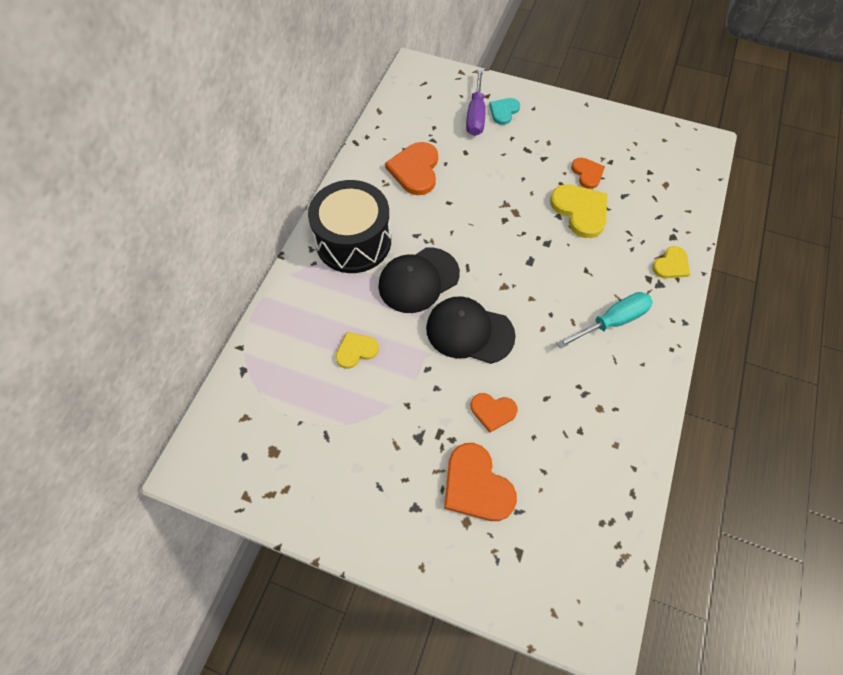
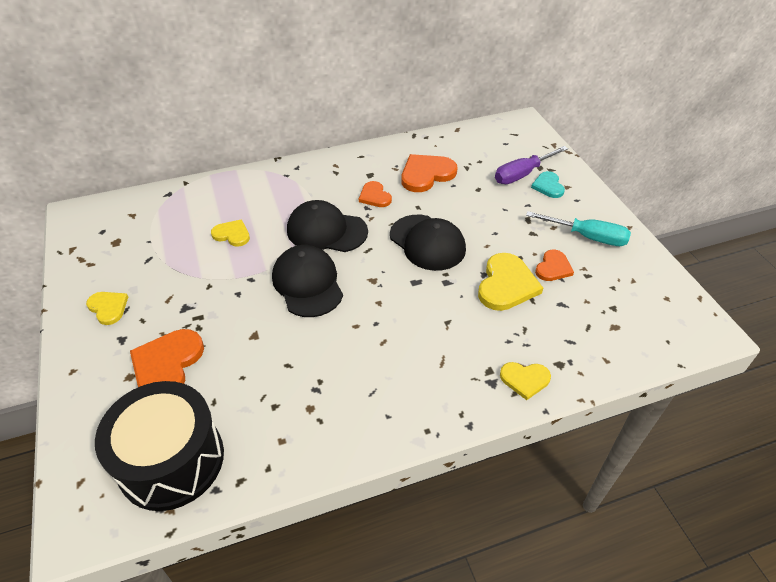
camera: 50 degrees right, 15 degrees down
(353, 241) = (325, 182): black drum -> black drum (171, 460)
(364, 500) = (108, 308): none -> yellow heart
(493, 411) = (245, 338): orange heart -> orange heart (374, 196)
(495, 225) = (427, 242): none -> black cap
(503, 111) = (548, 186): turquoise heart -> turquoise heart turned 90 degrees counterclockwise
(612, 322) = (411, 368): turquoise screwdriver -> turquoise screwdriver (587, 237)

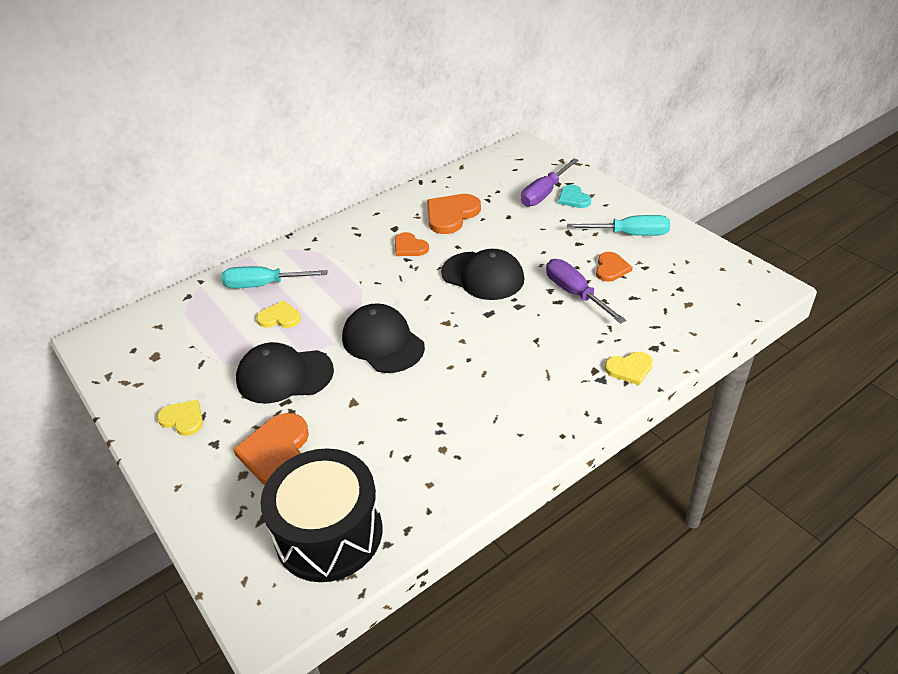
camera: 15 degrees left, 5 degrees down
(234, 200) = (264, 285): none -> turquoise screwdriver
(326, 231) = (377, 290): black cap -> black cap (284, 375)
(506, 284) = (575, 294): yellow heart -> purple screwdriver

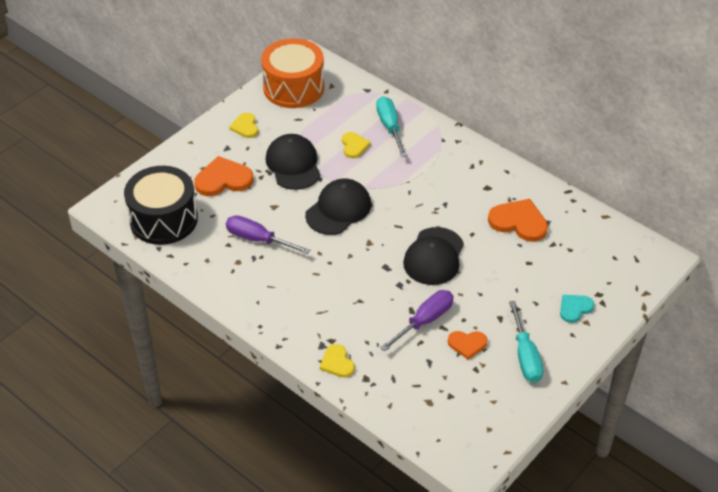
camera: 75 degrees right, 5 degrees up
(137, 361) = (293, 87): none -> orange drum
(183, 419) = (245, 127): yellow heart -> yellow heart turned 150 degrees clockwise
(409, 247) = (462, 202): orange heart -> none
(544, 193) = (576, 285): purple screwdriver -> purple screwdriver (258, 239)

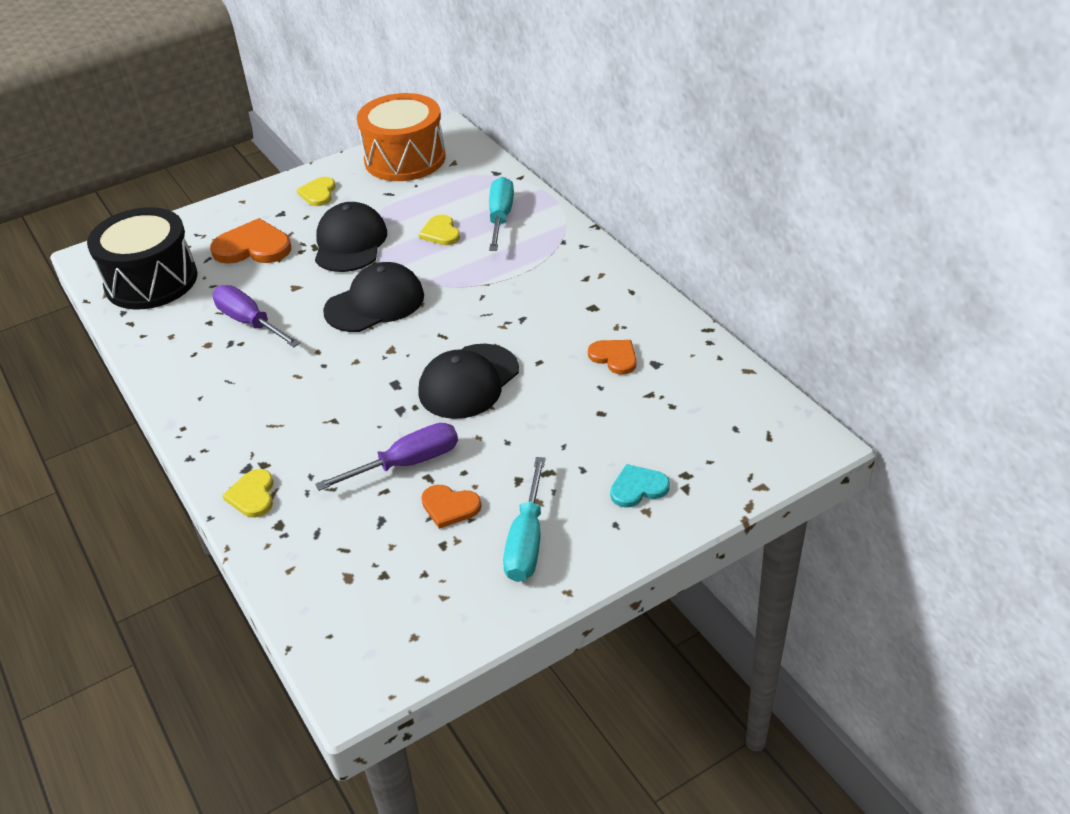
camera: 20 degrees right, 5 degrees down
(354, 146) = (441, 232): yellow heart -> yellow heart turned 150 degrees clockwise
(519, 222) = (614, 357): orange heart -> orange heart, size x0.60

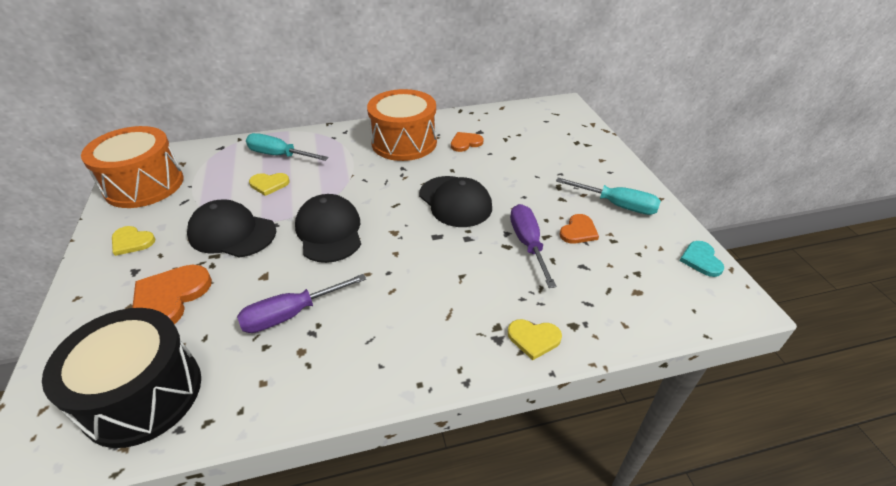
camera: 75 degrees left, 0 degrees up
(584, 302) = (404, 142): none -> orange drum
(638, 488) = (582, 158): turquoise heart -> turquoise heart (701, 260)

